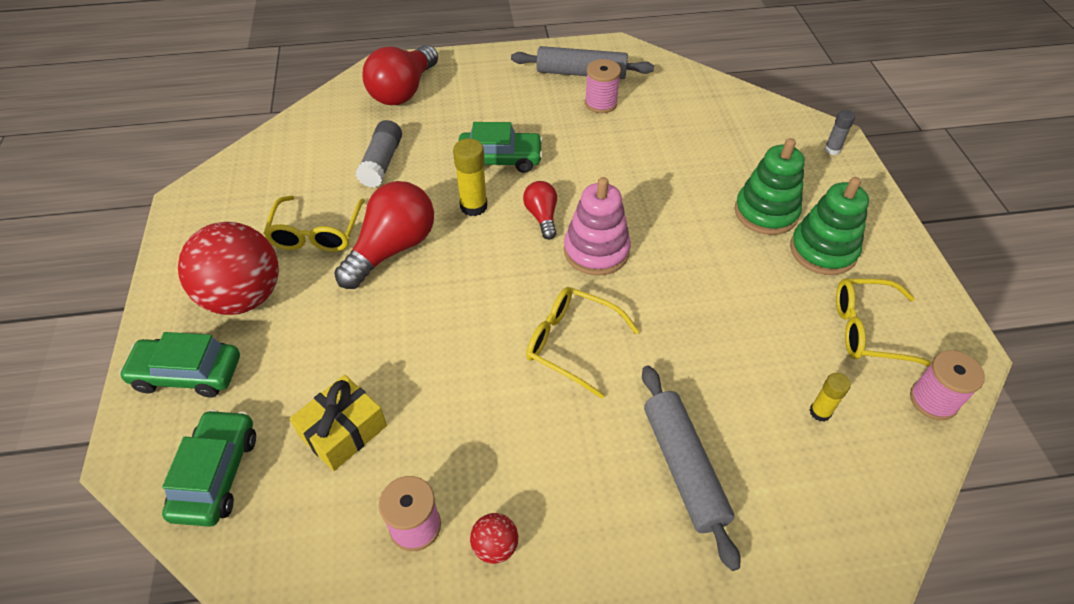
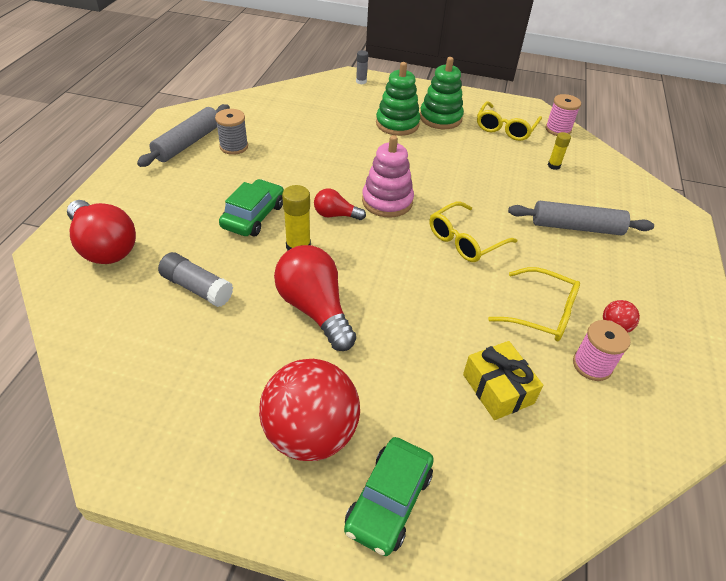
camera: 70 degrees left, 5 degrees down
(216, 474) = (515, 491): green car -> none
(317, 232) = (258, 357): yellow glasses -> yellow glasses (541, 312)
(600, 103) = (234, 147): pink spool -> grey spool

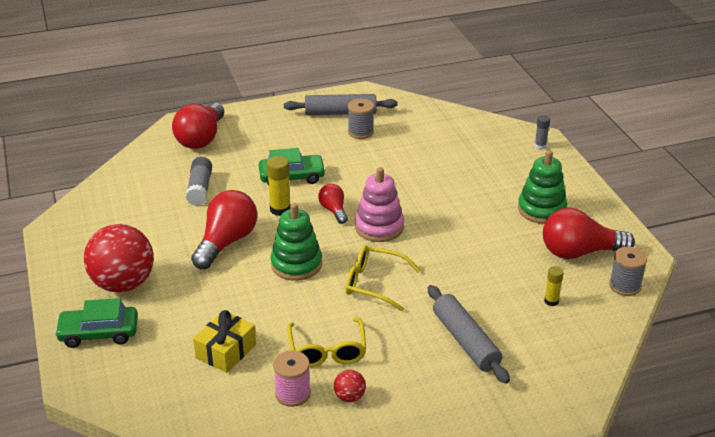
camera: 60 degrees right, 10 degrees down
(397, 124) = (497, 191): green stacking toy -> green stacking toy (296, 264)
(505, 128) = (579, 252): yellow glasses -> red light bulb
(558, 129) = (624, 286): pink spool -> grey spool

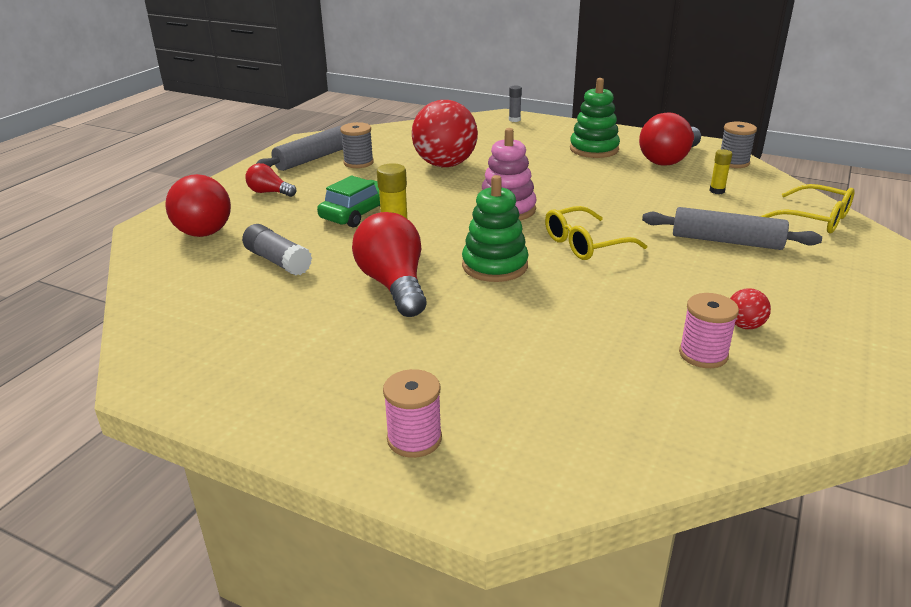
camera: 45 degrees left, 5 degrees down
(99, 333) = (414, 439): green car -> pink spool
(123, 284) = (350, 378): red ball -> red ball (445, 165)
(226, 351) = (577, 363): yellow gift -> none
(327, 350) = (654, 306): yellow glasses -> yellow glasses (814, 219)
(333, 210) = (445, 217): red light bulb -> red light bulb (269, 192)

